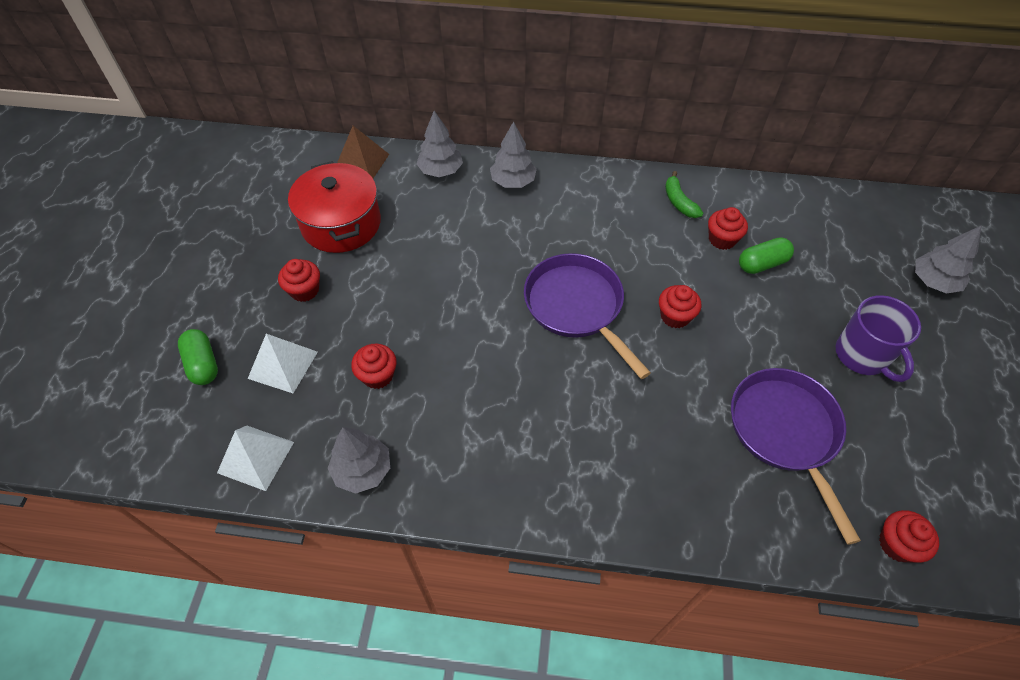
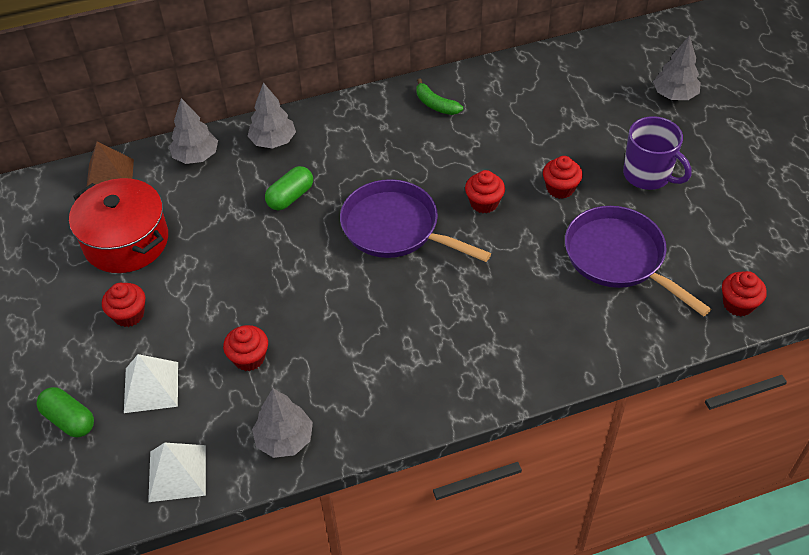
camera: 25 degrees left, 5 degrees down
(722, 239) = (489, 123): red cupcake -> red cupcake (560, 188)
(762, 264) = (533, 132): green capsule -> green capsule (290, 197)

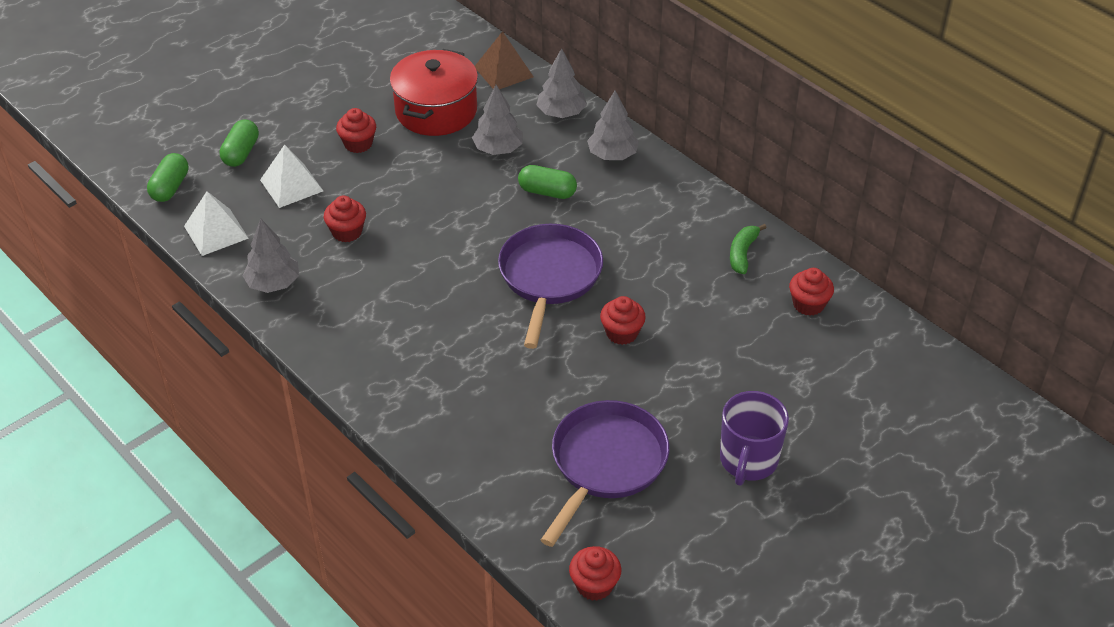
camera: 65 degrees right, 5 degrees down
(77, 501) = (170, 187): none -> green capsule
(560, 188) = (680, 389): red cupcake -> red cupcake (808, 304)
(674, 95) = (903, 456): grey tree -> grey tree (498, 149)

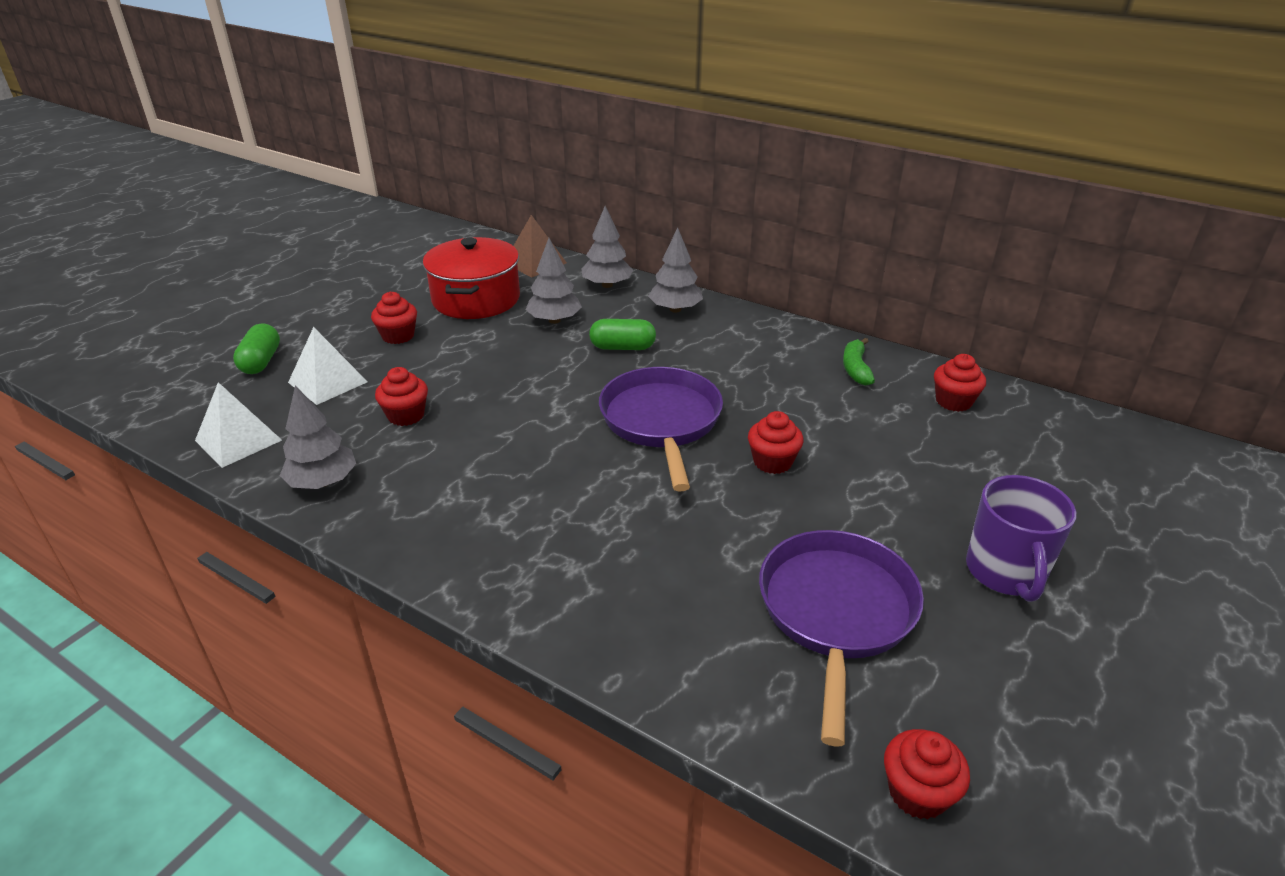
camera: 15 degrees left, 10 degrees down
(170, 187) = (174, 405): green capsule -> none

